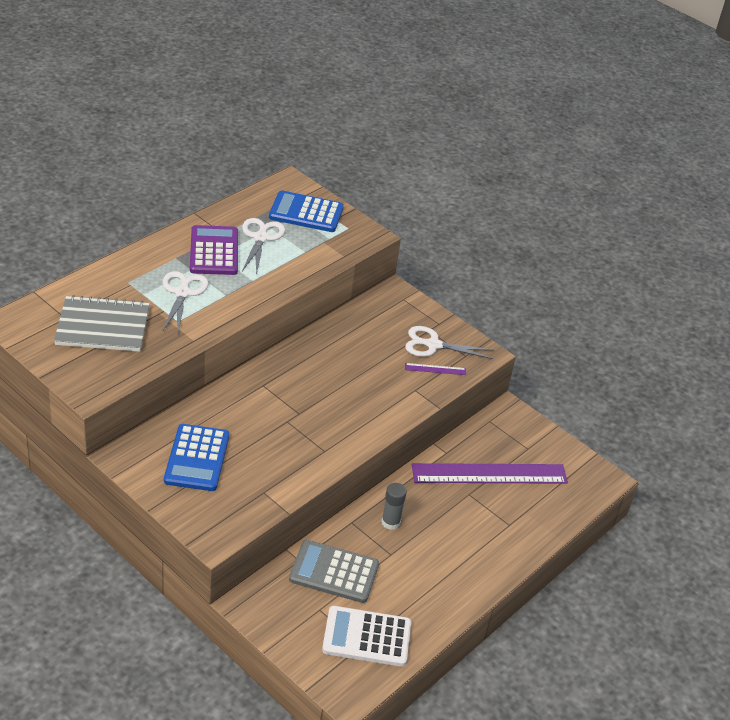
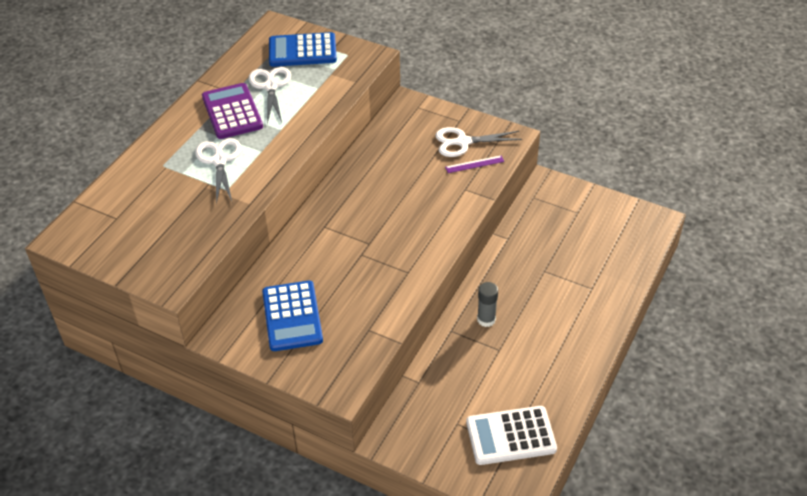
camera: 10 degrees left, 5 degrees up
(102, 326) = (156, 216): grey notebook -> none
(334, 572) = (455, 383): grey calculator -> none
(489, 474) = (554, 246): purple ruler -> none

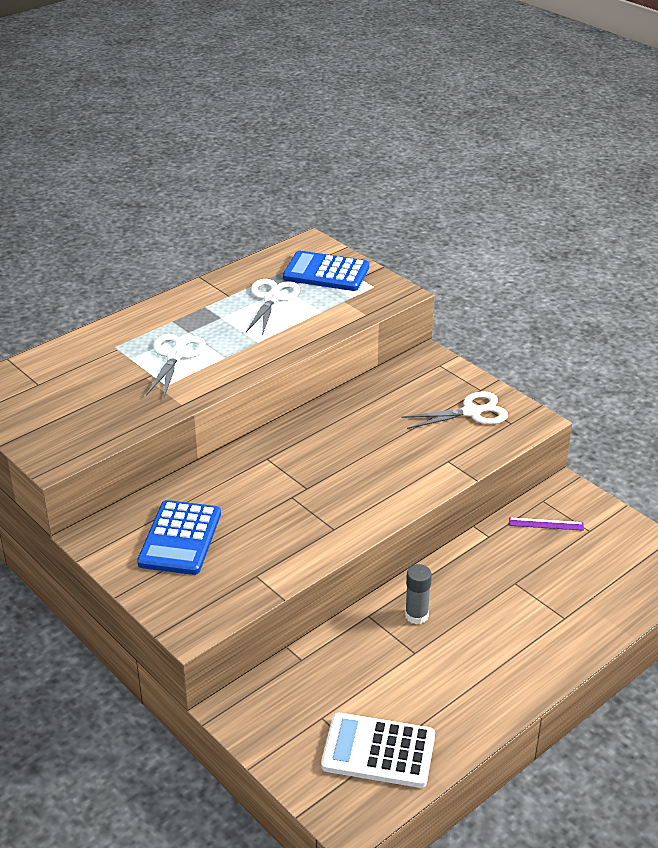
camera: 20 degrees right, 10 degrees down
(232, 112) = (216, 313): purple calculator -> none
(462, 142) = (472, 412): white scissors -> white scissors turned 150 degrees clockwise
(474, 164) = (473, 438): purple ruler -> purple ruler (546, 524)

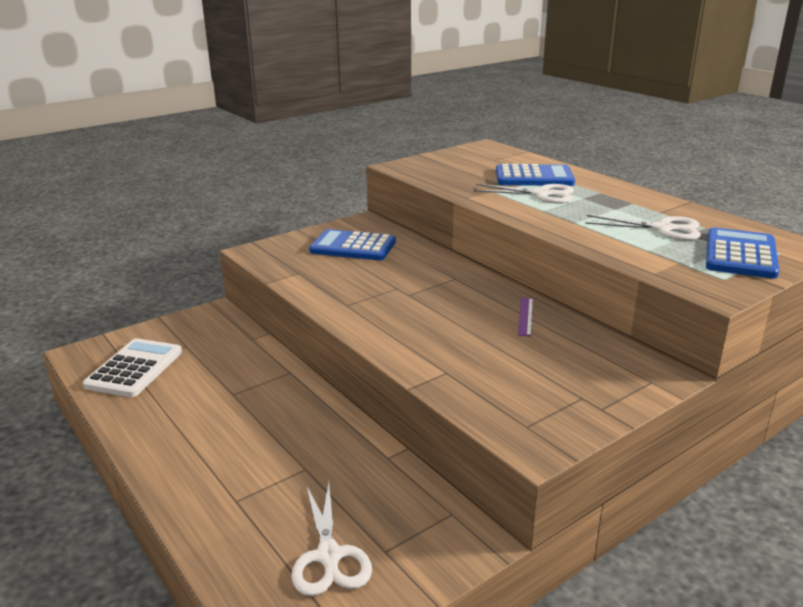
camera: 95 degrees right, 10 degrees down
(116, 358) = (534, 177): none -> blue calculator
(416, 615) = (279, 398): grey glue stick -> none
(472, 412) = (546, 397): white scissors -> white scissors (329, 556)
(546, 524) = (403, 509): purple ruler -> purple ruler (525, 316)

